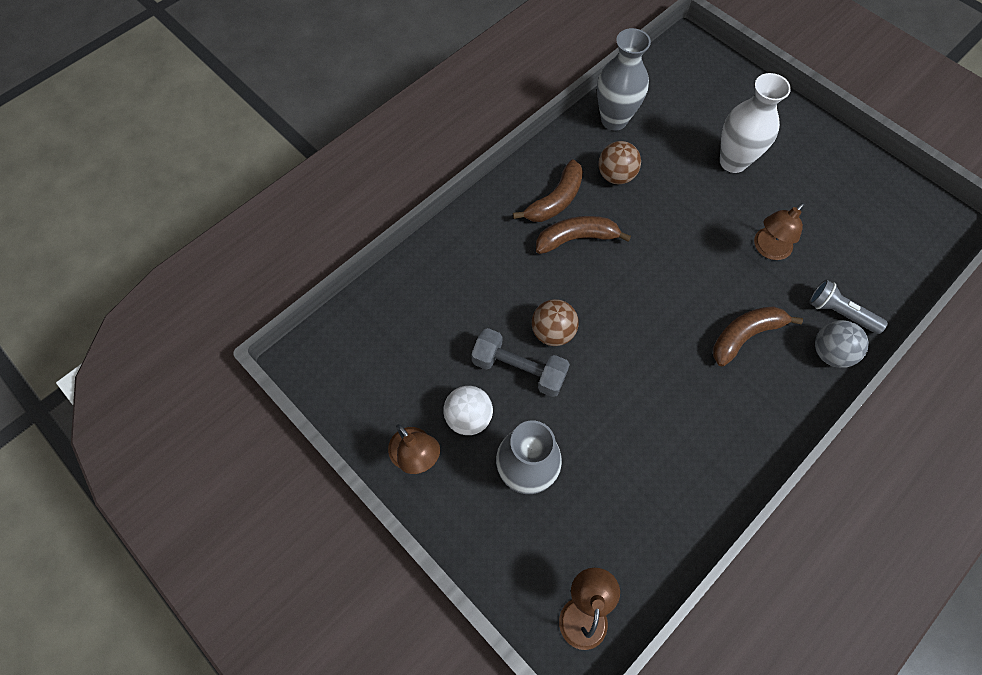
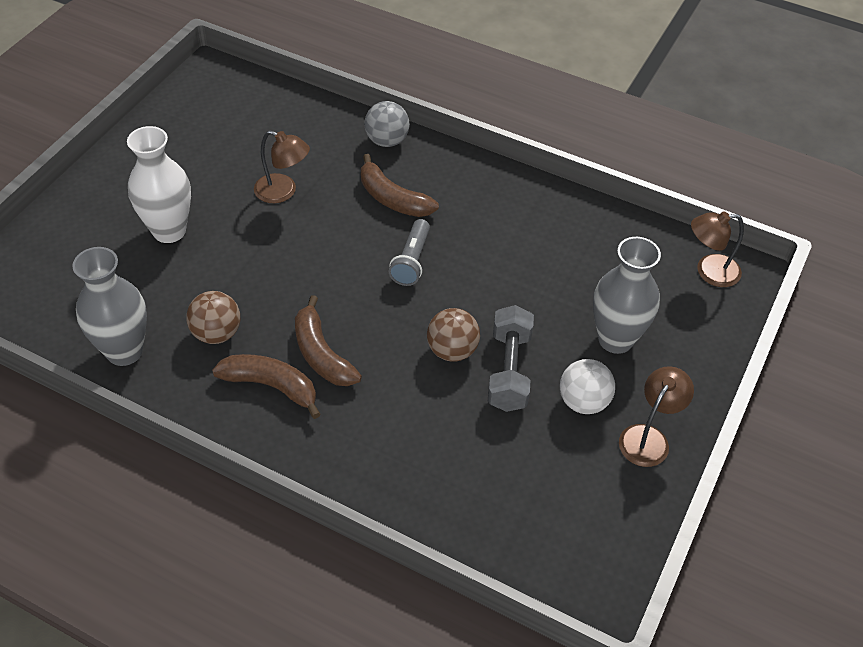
camera: 110 degrees left, 15 degrees down
(839, 313) = (341, 137): grey flashlight -> grey flashlight (412, 261)

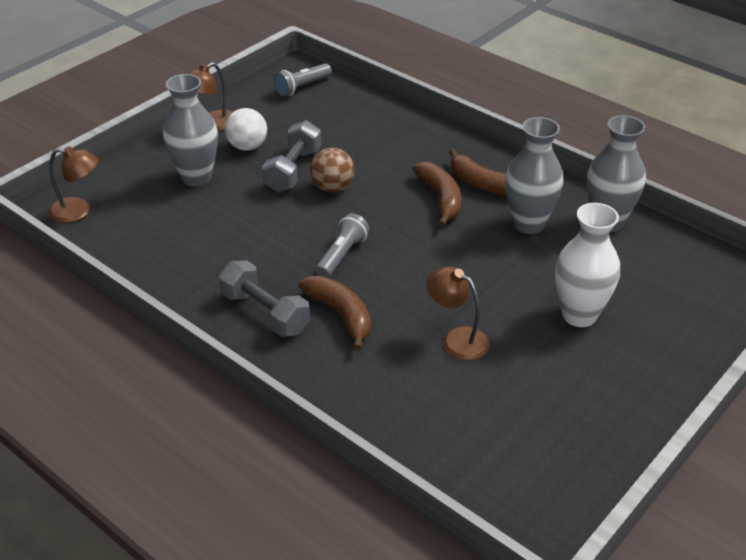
camera: 165 degrees left, 10 degrees down
(217, 333) = (528, 224): brown ball -> grey vase
(387, 141) = (325, 382): grey ball -> none
(461, 191) = (265, 313): none -> grey dumbbell
(567, 546) = (302, 87): none -> grey flashlight

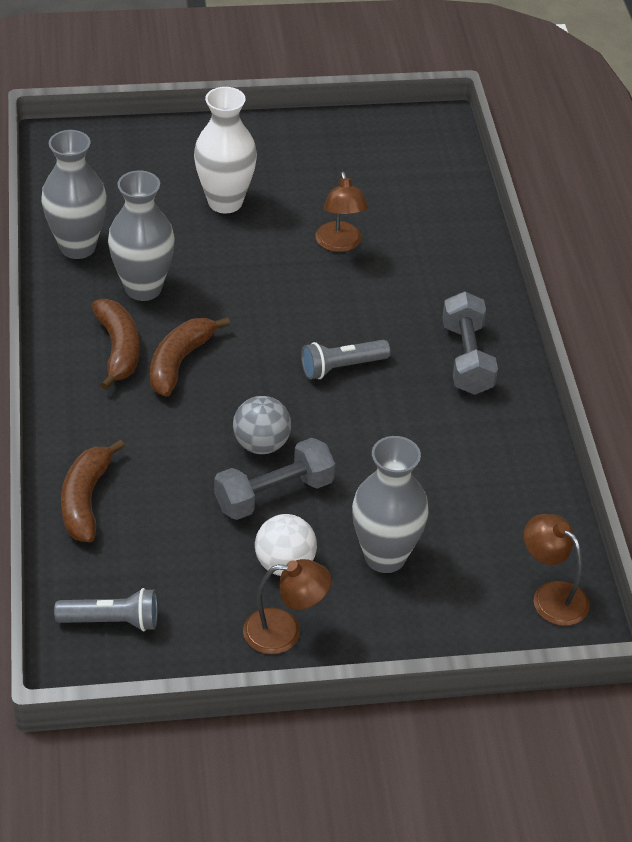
camera: 140 degrees left, 5 degrees up
(332, 187) = (261, 444): brown ball -> grey ball
(340, 315) = (406, 317): brown banana -> brown banana (86, 500)

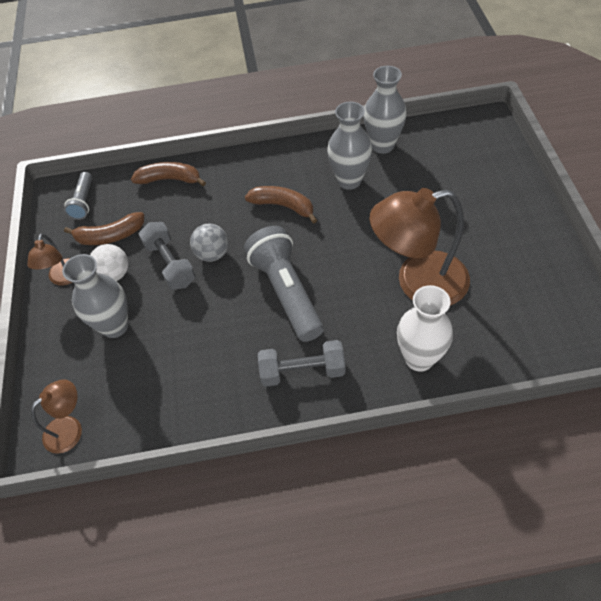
camera: 95 degrees right, 10 degrees up
(118, 349) = (292, 176): brown banana -> brown banana (110, 236)
(225, 202) = (448, 212): white vase -> white vase (419, 358)
(340, 244) = (418, 282): brown lamp -> brown lamp, size x1.99
(341, 367) = (286, 292): grey flashlight -> grey flashlight, size x1.90

